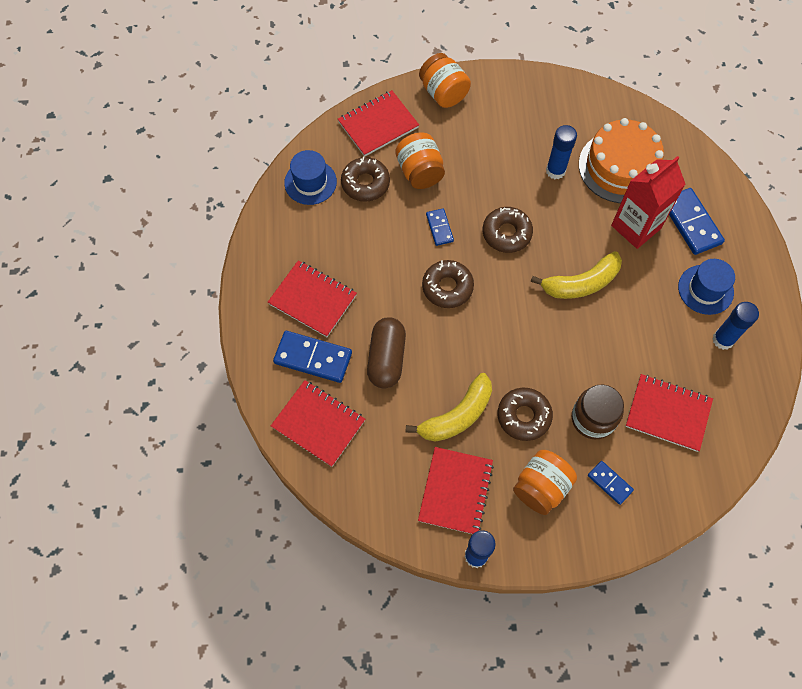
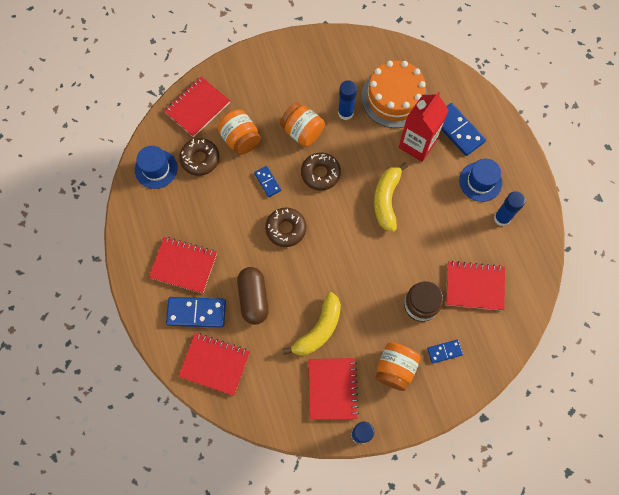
camera: 15 degrees left, 5 degrees up
(443, 93) = (242, 68): orange jar -> orange jar (302, 132)
(523, 416) = (369, 317): brown donut -> none
(581, 283) = (386, 200): yellow banana -> yellow banana turned 135 degrees clockwise
(609, 483) = (444, 351): blue domino -> blue domino turned 45 degrees counterclockwise

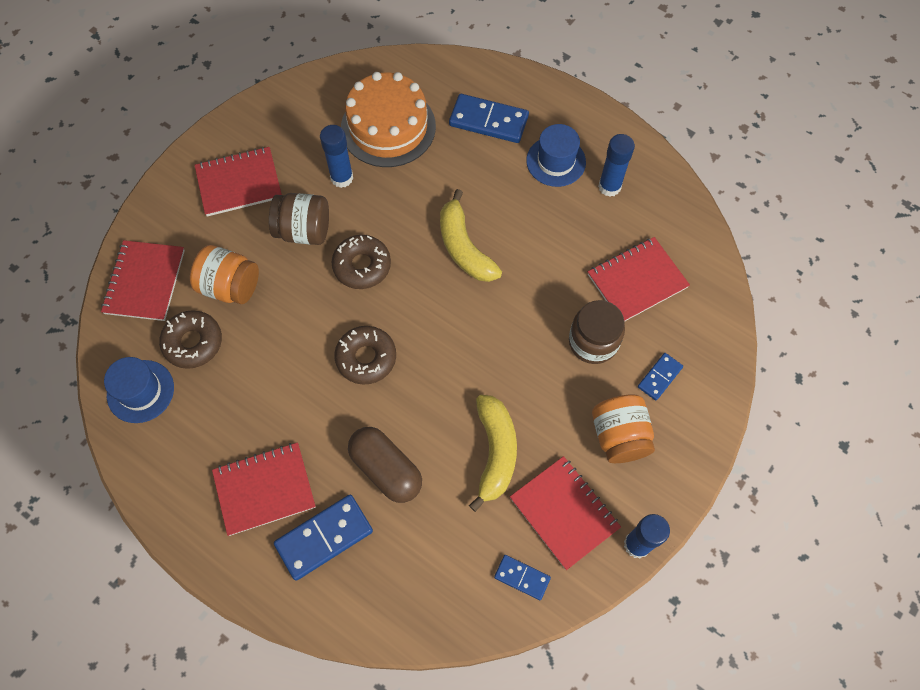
camera: 35 degrees left, 5 degrees down
(214, 364) = (395, 587): red notebook -> red notebook (239, 183)
(267, 182) = (302, 316): blue domino -> blue domino (522, 577)
(302, 132) = (304, 231): orange jar -> brown jar
(417, 144) = (453, 163): red carton -> none

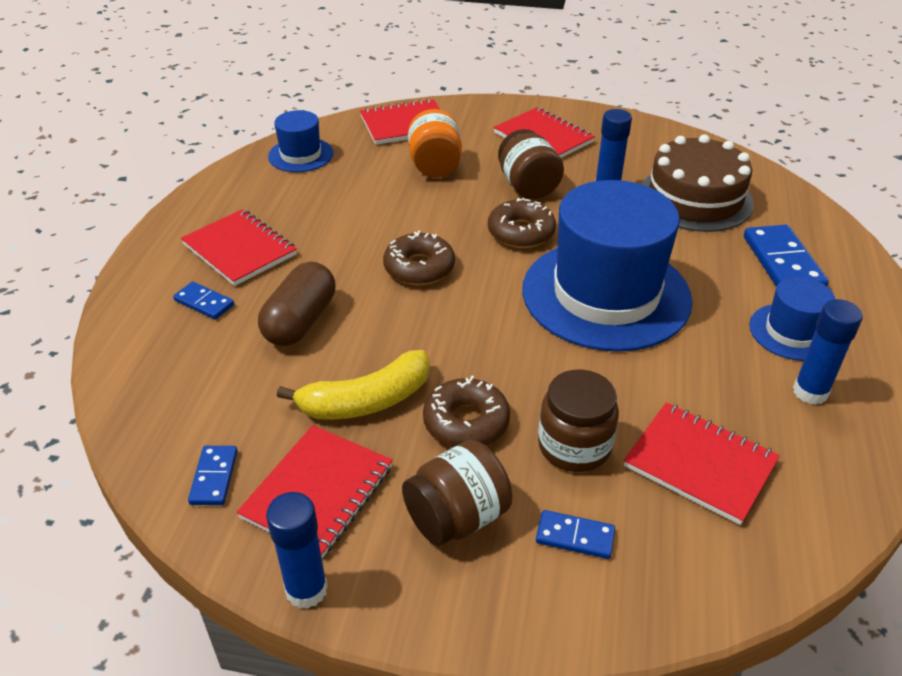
camera: 65 degrees right, 25 degrees down
(193, 342) = (364, 165): brown donut -> brown donut (466, 422)
(324, 537) = (204, 303): blue domino -> blue domino, size x0.56
(388, 127) = (695, 198): orange cake -> brown cake
(464, 247) = (606, 294): yellow banana -> blue hat
(619, 436) = (457, 517): orange jar -> brown jar

